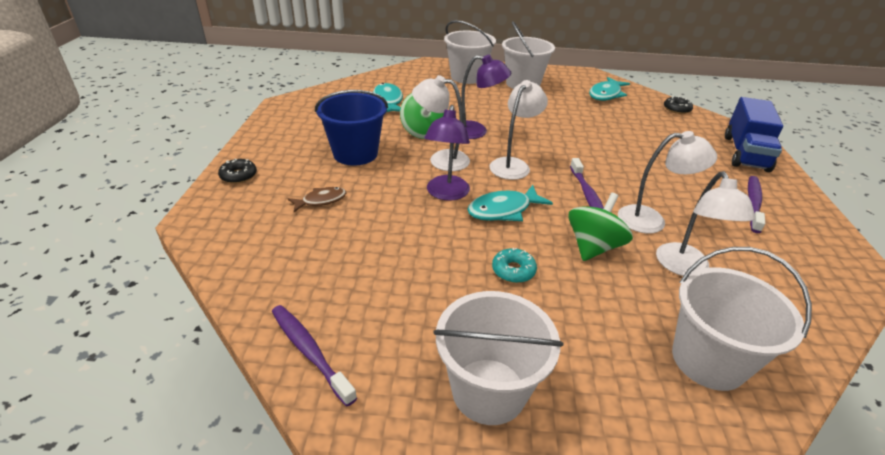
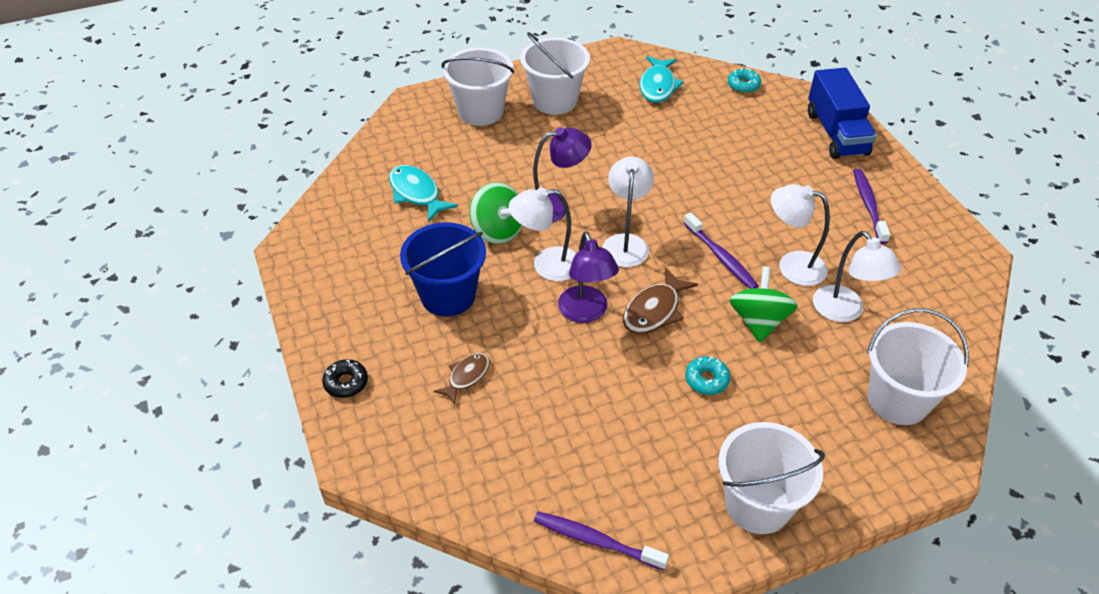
camera: 25 degrees left, 10 degrees up
(503, 210) = (654, 310): turquoise fish -> brown fish
(651, 220) = (792, 265): white lamp -> white lamp turned 135 degrees counterclockwise
(676, 109) = (743, 85): black donut -> turquoise donut

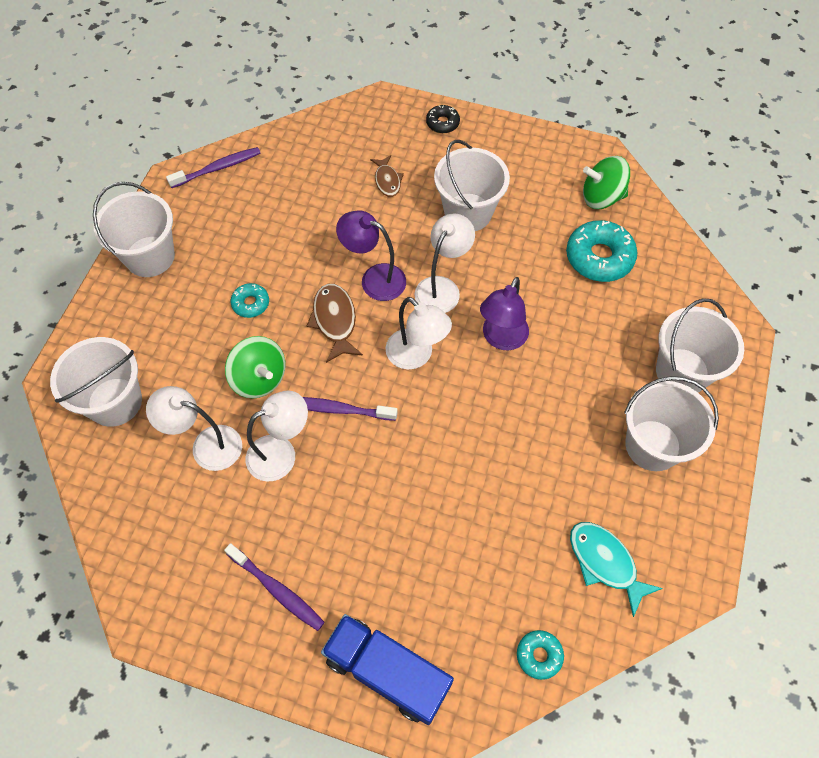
camera: 130 degrees right, 15 degrees up
(416, 193) = (599, 257): turquoise fish -> turquoise donut
(448, 295) = (468, 212): blue bucket -> white bucket
(498, 230) = (508, 282): green spinning top -> green spinning top (601, 197)

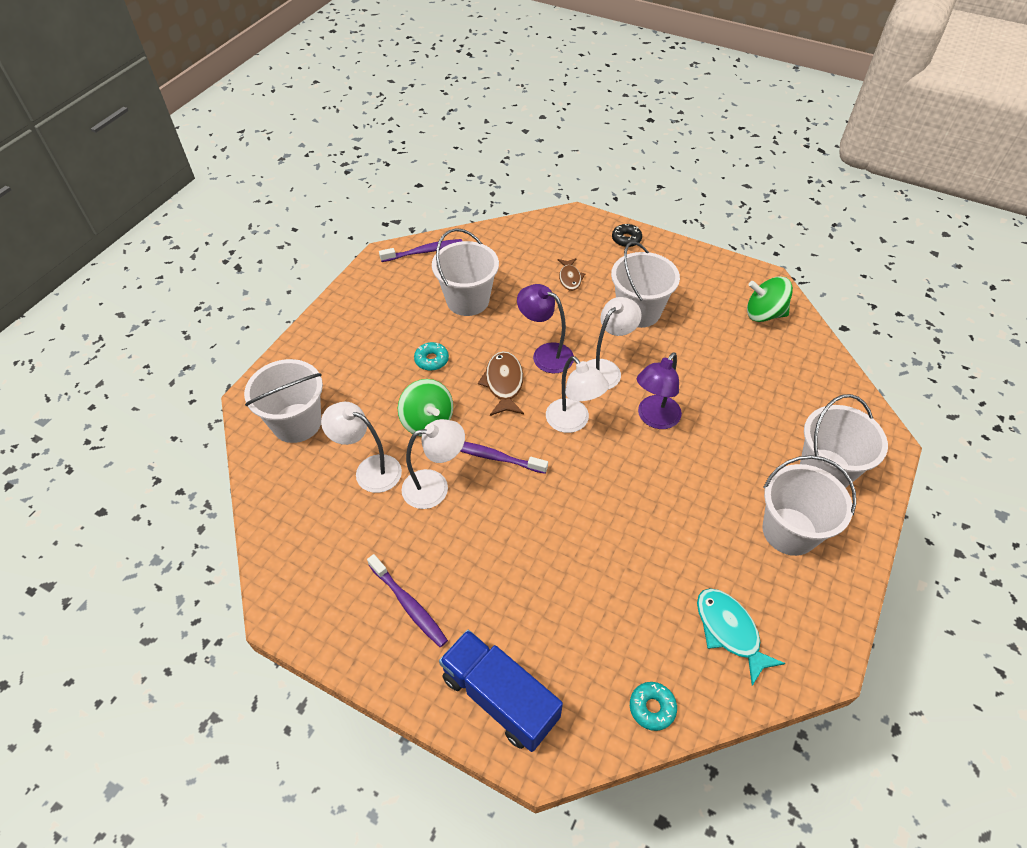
camera: 10 degrees right, 10 degrees down
(150, 256) = (352, 312): white bucket -> white bucket (467, 300)
(599, 257) = (756, 363): turquoise donut -> none

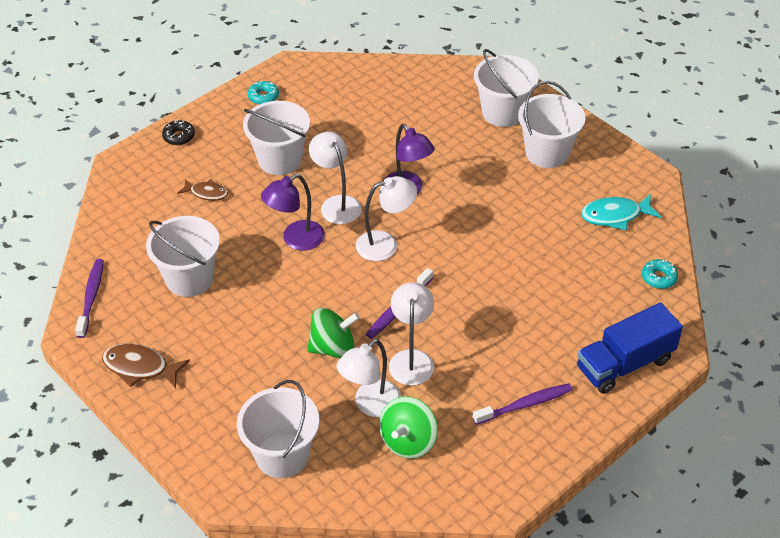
camera: 70 degrees left, 5 degrees down
(431, 360) = (256, 327): turquoise donut -> turquoise donut (263, 97)
(504, 384) = (316, 279): brown fish -> brown fish (140, 367)
(764, 314) = (329, 83): green spinning top -> green spinning top (408, 441)

